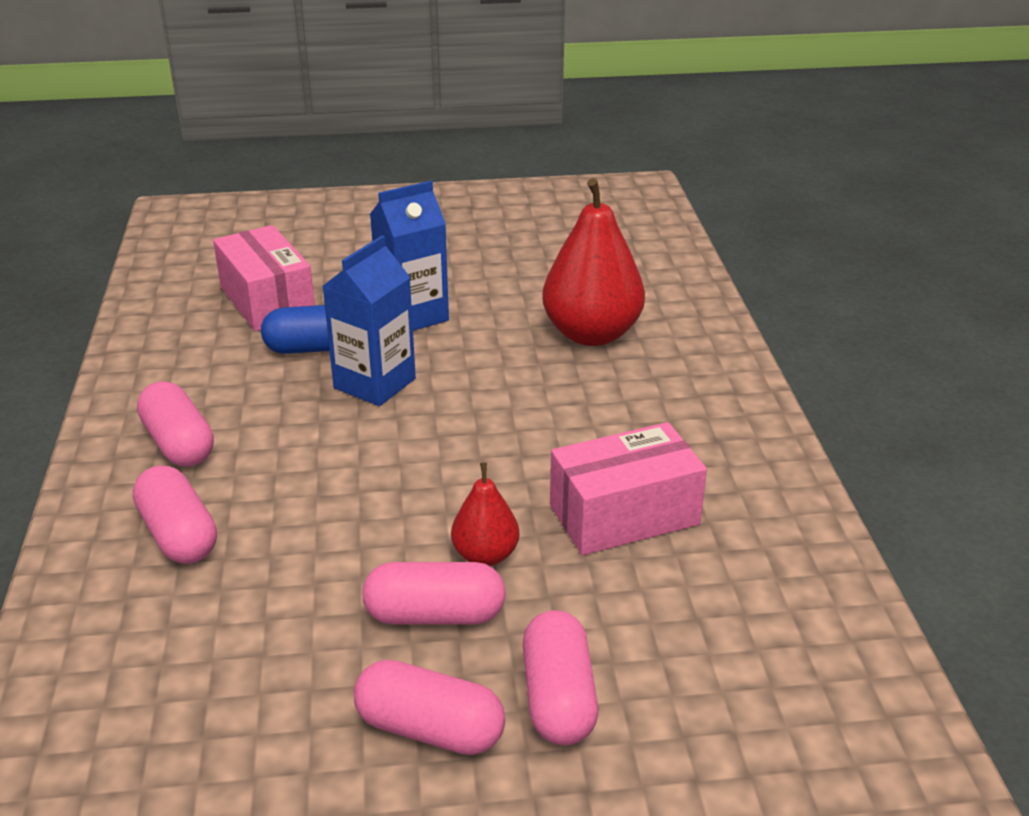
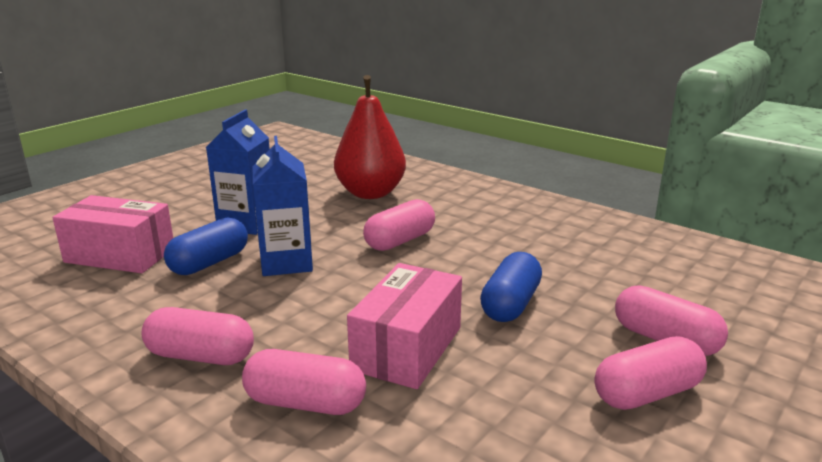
camera: 45 degrees left, 10 degrees down
(435, 615) = (542, 344): pink capsule -> pink capsule (400, 241)
(485, 555) = (510, 304): red pear -> blue capsule
(624, 515) = (536, 254): pink box -> pink box (407, 348)

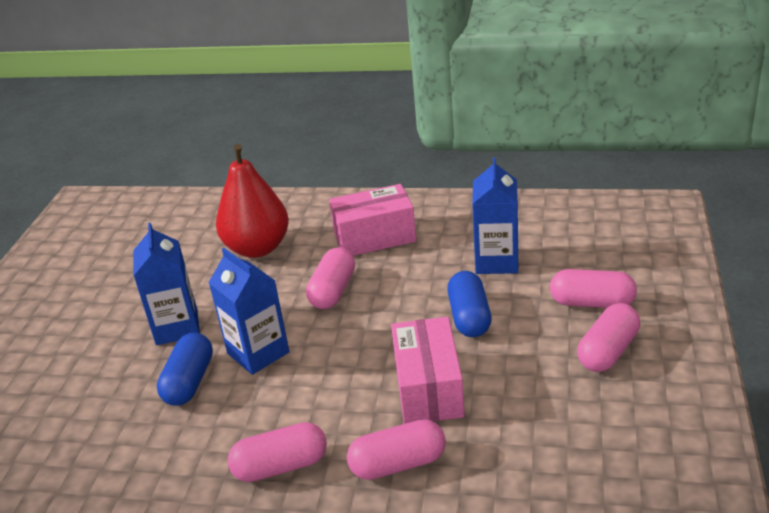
camera: 25 degrees left, 10 degrees up
(120, 255) = (94, 410): pink box -> pink box (374, 237)
(584, 269) = (496, 261): none -> blue carton

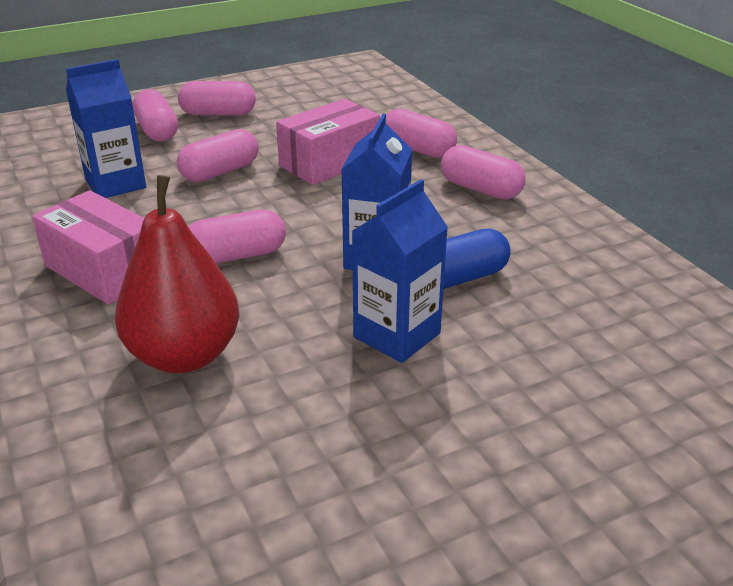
camera: 130 degrees left, 0 degrees up
(469, 317) = (220, 172): blue capsule -> pink capsule

